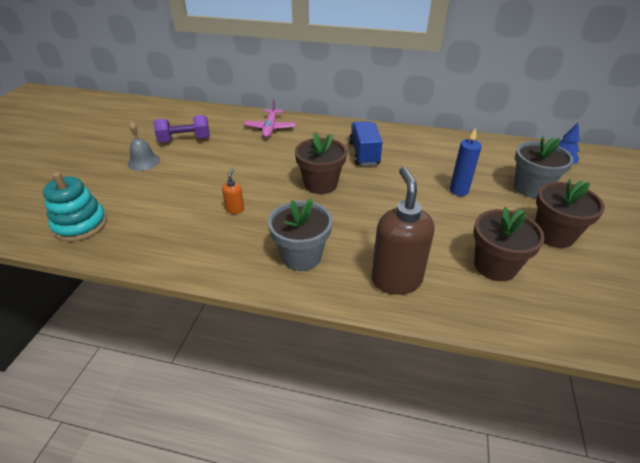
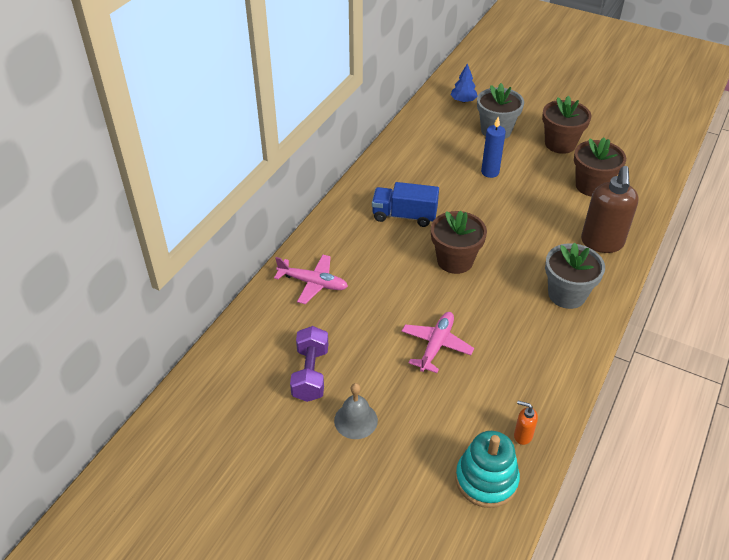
camera: 75 degrees left, 5 degrees up
(218, 186) = (436, 345): none -> pink plane
(235, 209) = (485, 334): orange soap dispenser -> orange soap dispenser (522, 435)
(396, 279) = (602, 243): brown soap dispenser -> brown soap dispenser turned 90 degrees counterclockwise

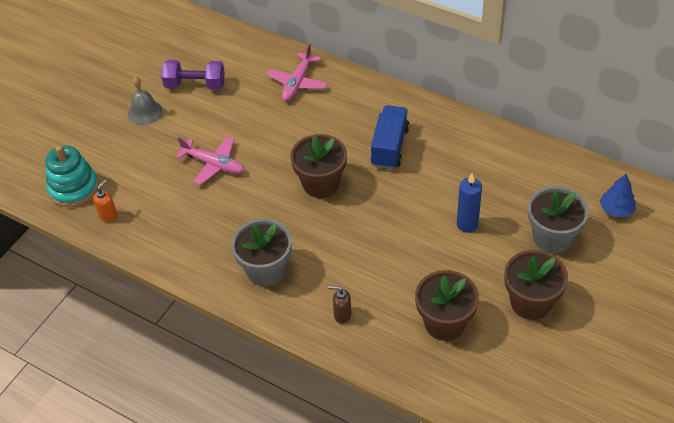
camera: 95 degrees right, 5 degrees up
(602, 243) = (342, 315): brown soap dispenser -> brown soap dispenser, size x0.44

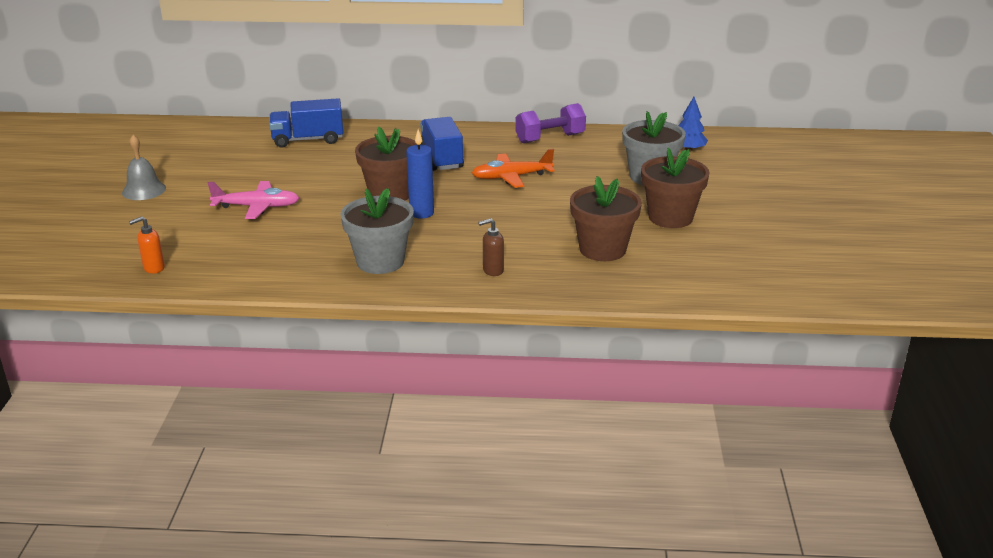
camera: 30 degrees left, 20 degrees down
(73, 188) = (91, 259): turquoise stacking toy -> none
(108, 215) = (153, 268): orange soap dispenser -> orange soap dispenser turned 120 degrees counterclockwise
(195, 85) = (191, 162): purple dumbbell -> purple dumbbell (550, 138)
(297, 82) = (308, 140): pink plane -> blue truck
(432, 195) = (511, 177): none -> orange plane
(467, 224) = (563, 186): blue candle -> blue candle (421, 213)

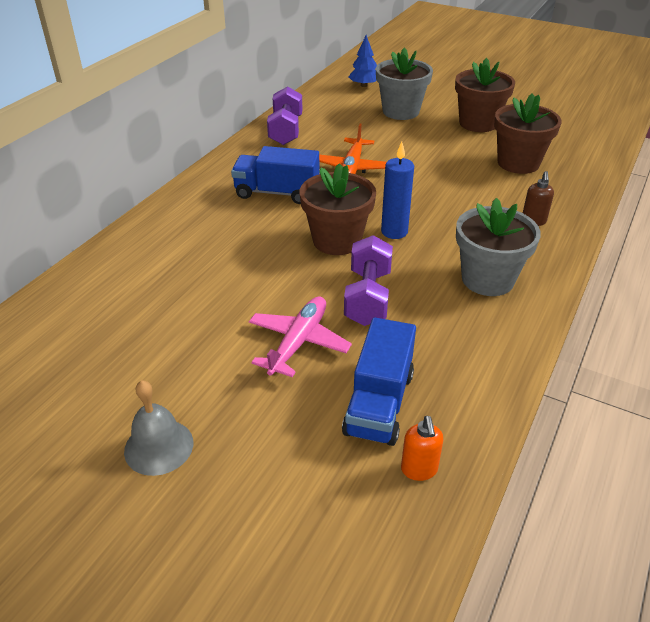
camera: 65 degrees left, 10 degrees up
(308, 140) = (139, 266): blue truck -> blue truck (379, 403)
(323, 219) = (368, 297): none -> purple dumbbell

